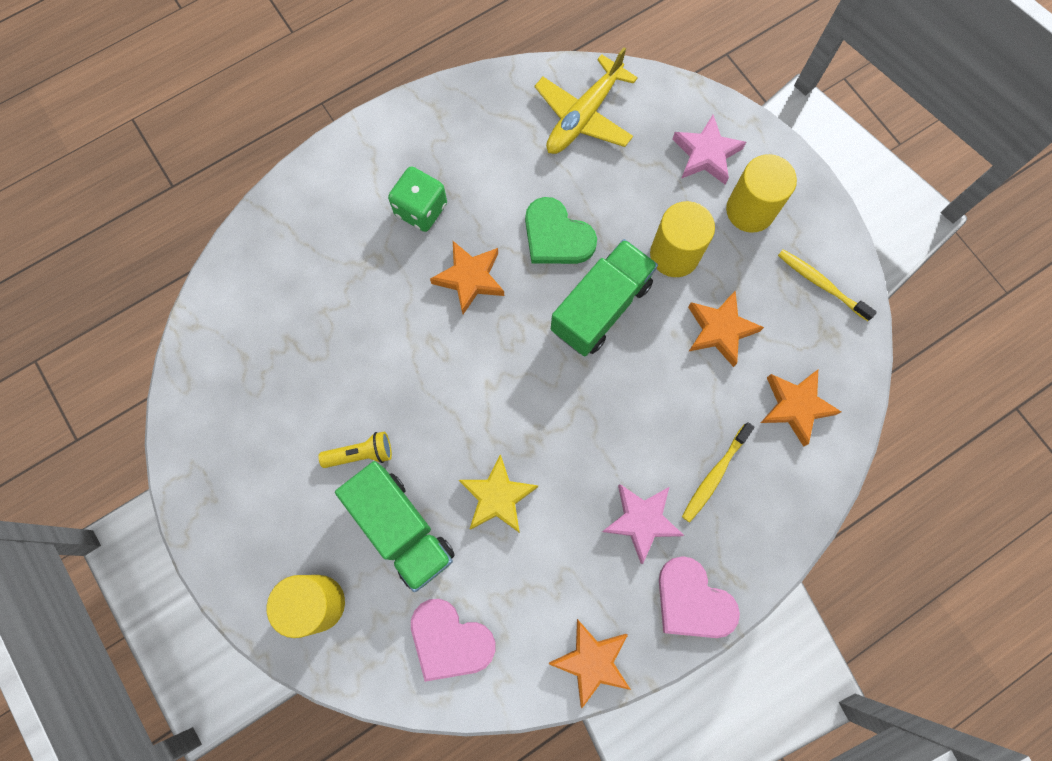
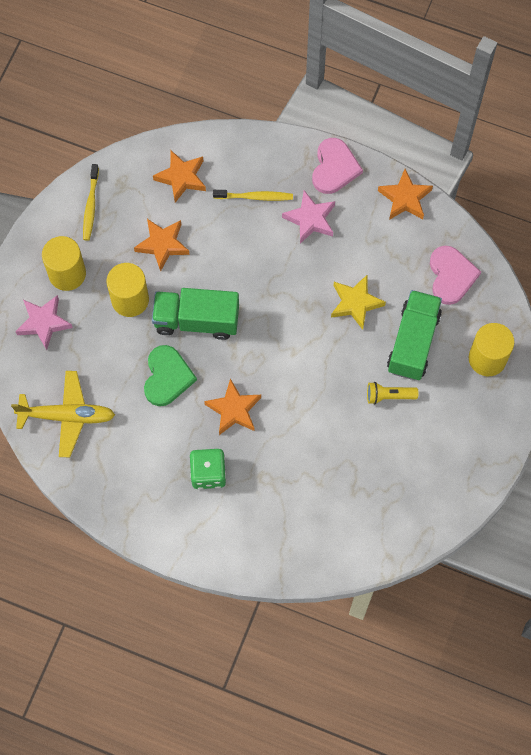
camera: 125 degrees left, 5 degrees down
(361, 454) = (389, 396): yellow flashlight -> yellow flashlight turned 45 degrees counterclockwise

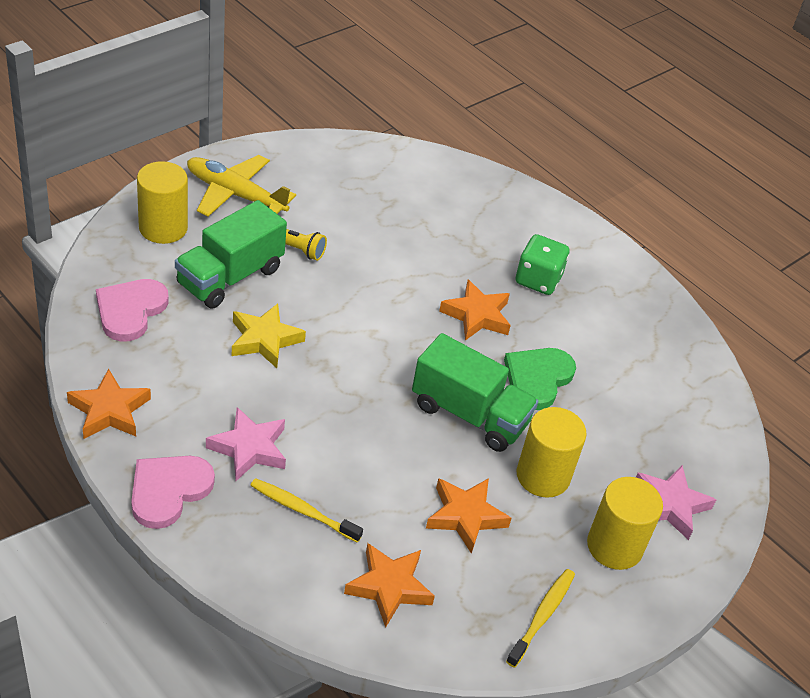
camera: 160 degrees left, 25 degrees down
(66, 416) = (678, 398): yellow plane -> yellow plane (236, 194)

